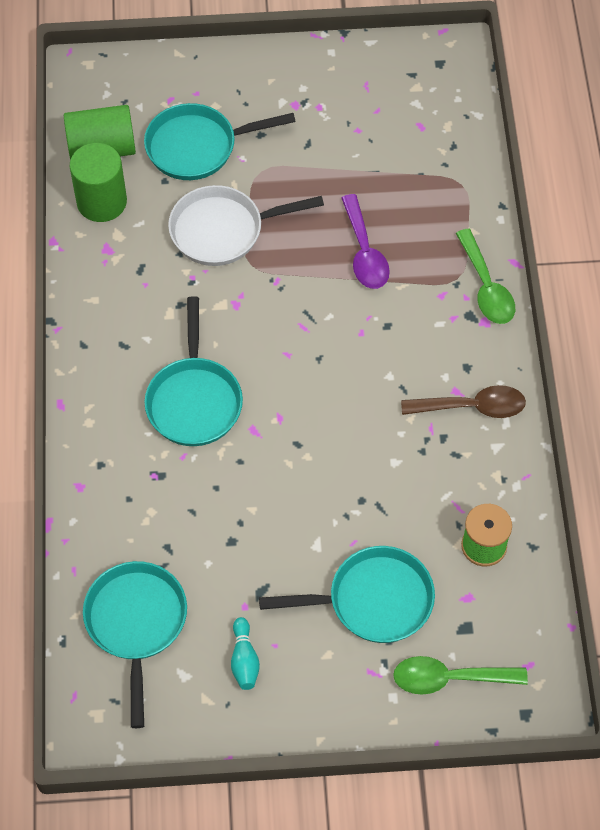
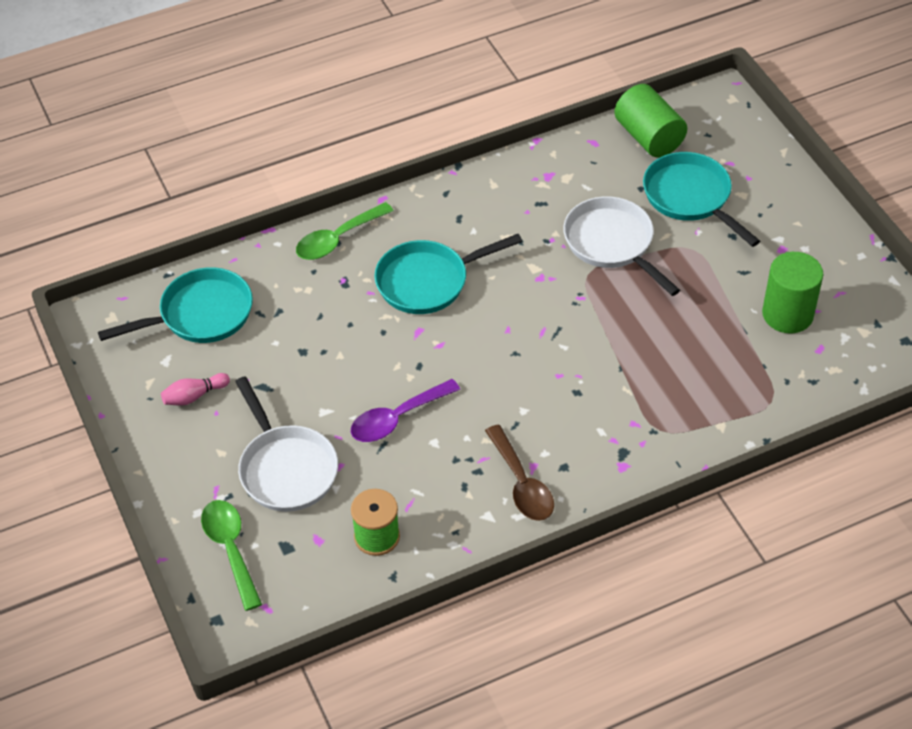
camera: 70 degrees right, 10 degrees down
(101, 202) = (594, 156): green cylinder -> green cylinder (787, 314)
(244, 660) = (194, 396): turquoise bowling pin -> pink bowling pin
(364, 252) = (648, 350): purple spoon -> purple spoon (397, 418)
(373, 600) = (286, 469): turquoise pan -> white pan
(486, 287) = (662, 455): green spoon -> green spoon (337, 239)

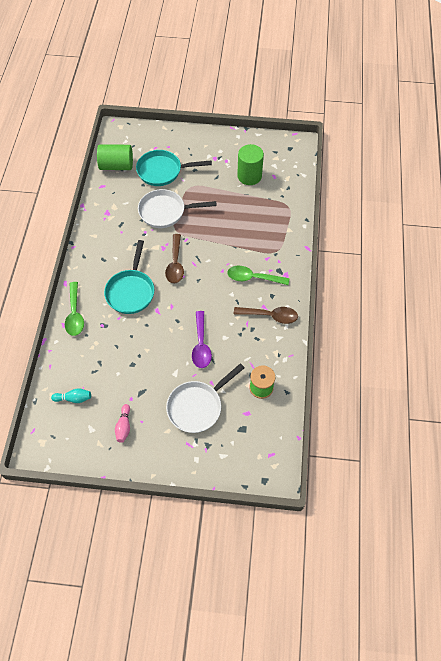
camera: 60 degrees left, 10 degrees up
(200, 314) = (74, 398): turquoise pan -> turquoise bowling pin
(230, 549) = (228, 454): green spoon -> green spoon (253, 278)
(286, 469) = (197, 406): white pan -> white pan turned 135 degrees clockwise
(522, 309) = (175, 264): none -> brown spoon

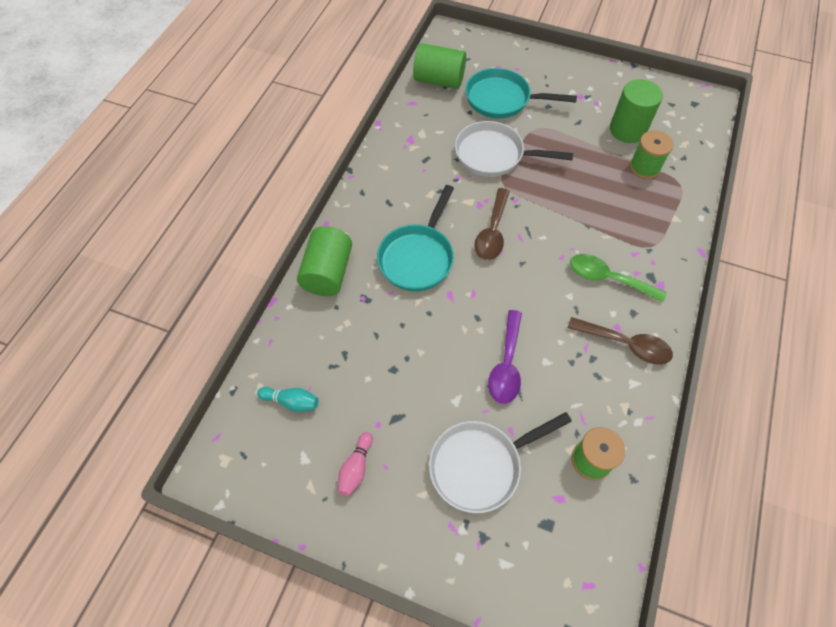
camera: 15 degrees right, 0 degrees up
(75, 314) = (327, 273): green spoon -> green cylinder
(264, 200) = (644, 167): none -> green spool

